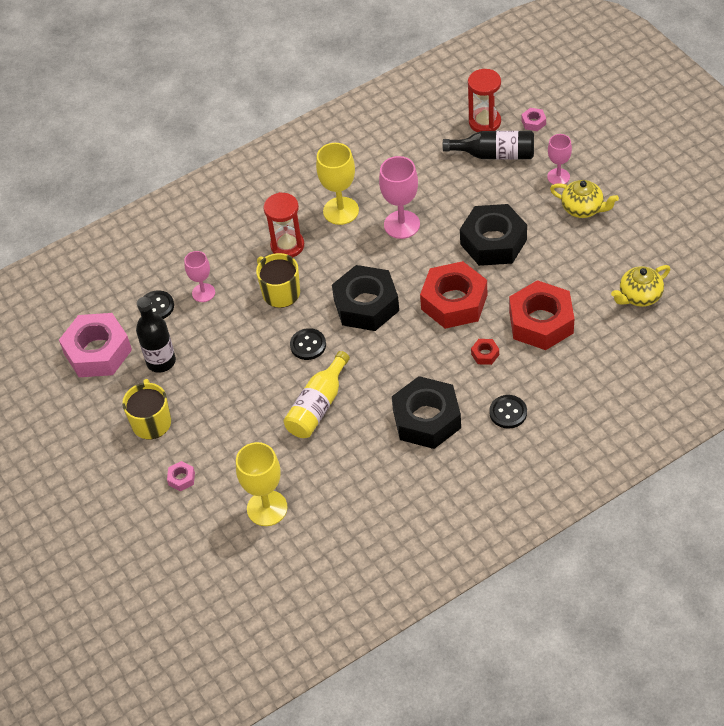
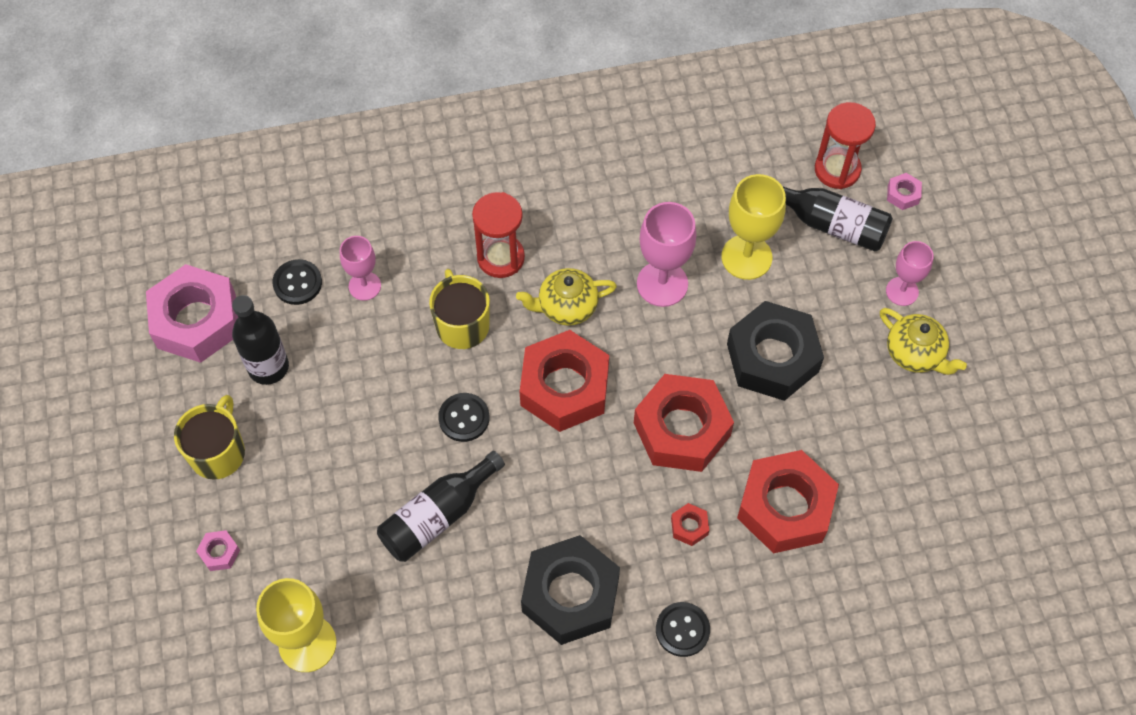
camera: 15 degrees right, 10 degrees up
(318, 406) = (437, 516): yellow bottle -> black bottle
(341, 211) = (591, 232): yellow goblet -> yellow goblet (746, 257)
(366, 305) = (564, 387): black nut -> red nut
(639, 296) = (936, 521): yellow teapot -> yellow teapot (566, 306)

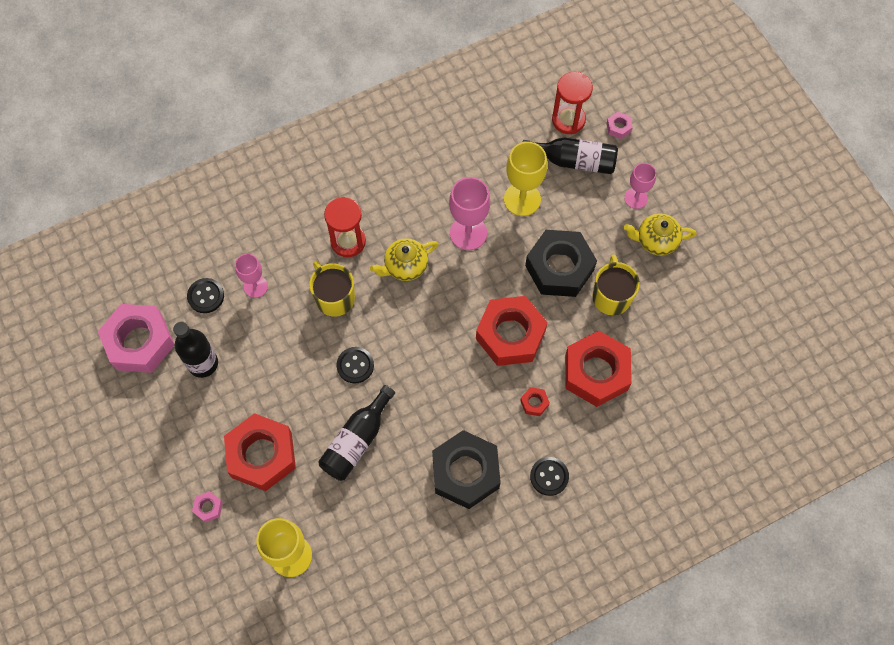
camera: 15 degrees left, 5 degrees up
(218, 452) = (185, 435): yellow mug -> yellow mug (611, 296)
(564, 387) = (420, 325): red nut -> red nut (262, 455)
(915, 353) = (656, 240): yellow teapot -> yellow teapot turned 150 degrees clockwise

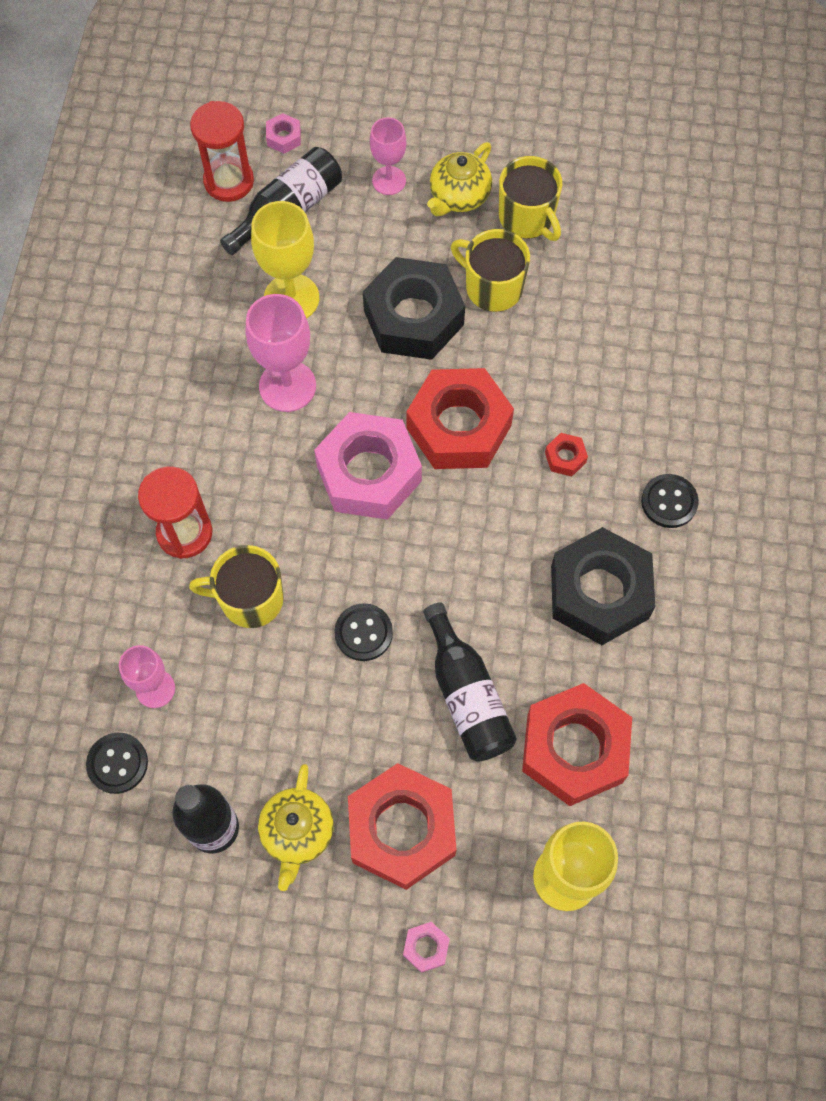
camera: 55 degrees left, 0 degrees up
(139, 342) = (116, 897): pink nut -> pink nut (369, 473)
(405, 266) = (274, 486): yellow teapot -> yellow teapot (297, 832)
(596, 372) = (575, 366): red nut -> red nut (574, 749)
(672, 285) = (527, 218): none -> yellow mug

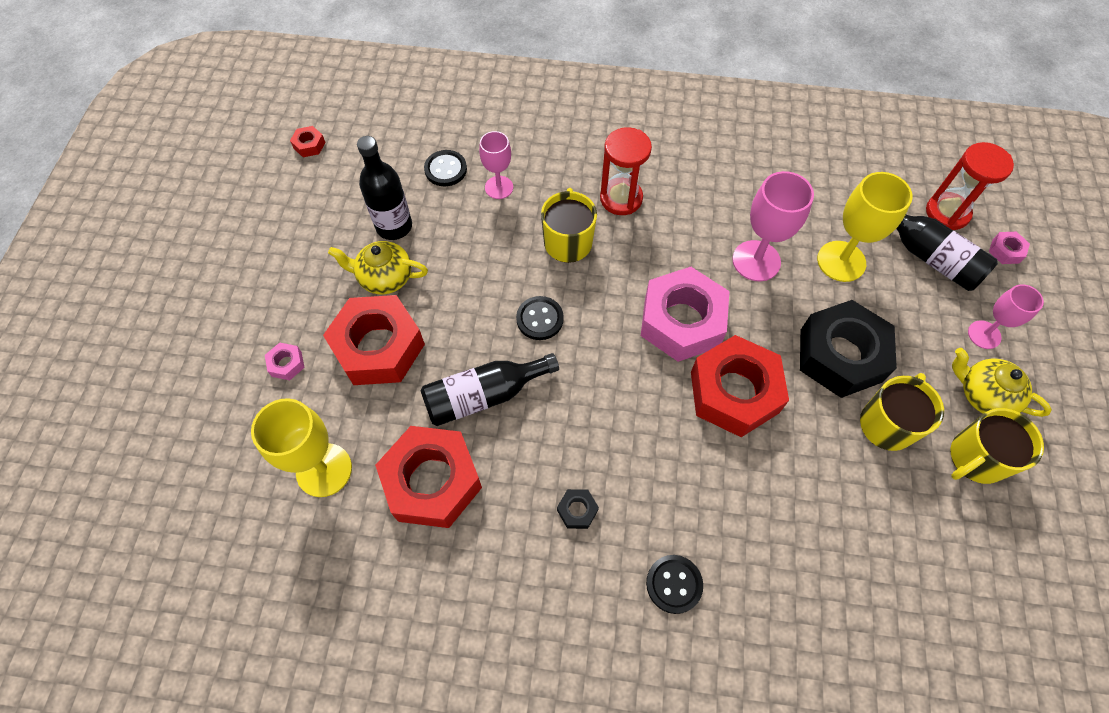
camera: 90 degrees right, 5 degrees down
(565, 457) = (713, 485): red nut -> red nut (309, 145)
(599, 592) = (577, 510): black nut -> black nut, size x0.40

